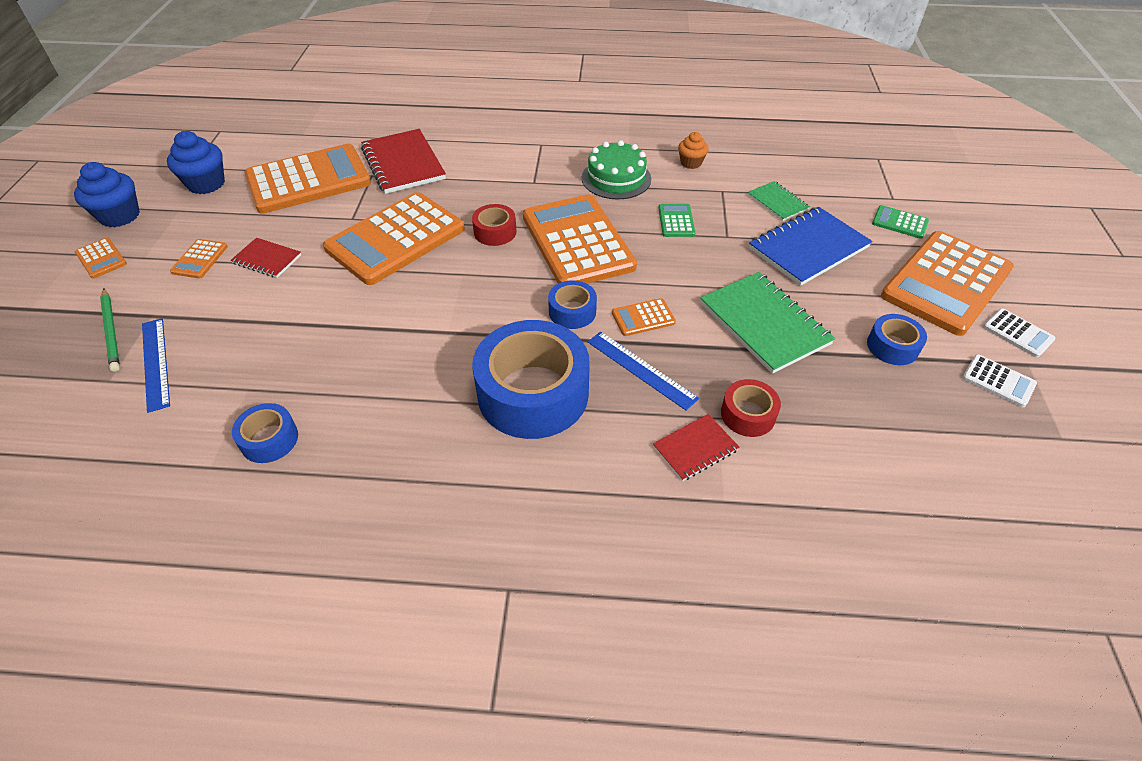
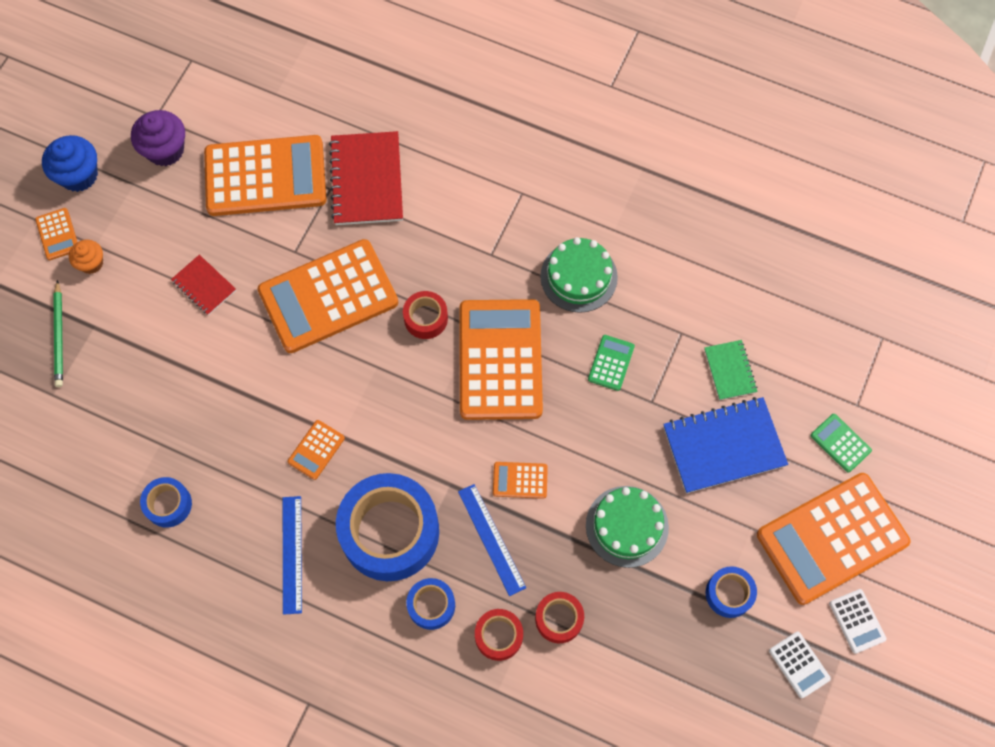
camera: 20 degrees right, 20 degrees up
(155, 363) = (91, 388): blue ruler -> blue ruler (292, 554)
(200, 259) = (144, 265): orange calculator -> orange calculator (316, 450)
(206, 184) = (165, 150): blue cupcake -> purple cupcake
(572, 311) = (459, 450): blue tape -> blue tape (431, 605)
(691, 163) = (670, 278): orange cupcake -> orange cupcake (91, 263)
(695, 448) = (498, 636): red notebook -> red tape
(764, 323) = (627, 526): green notebook -> green cake

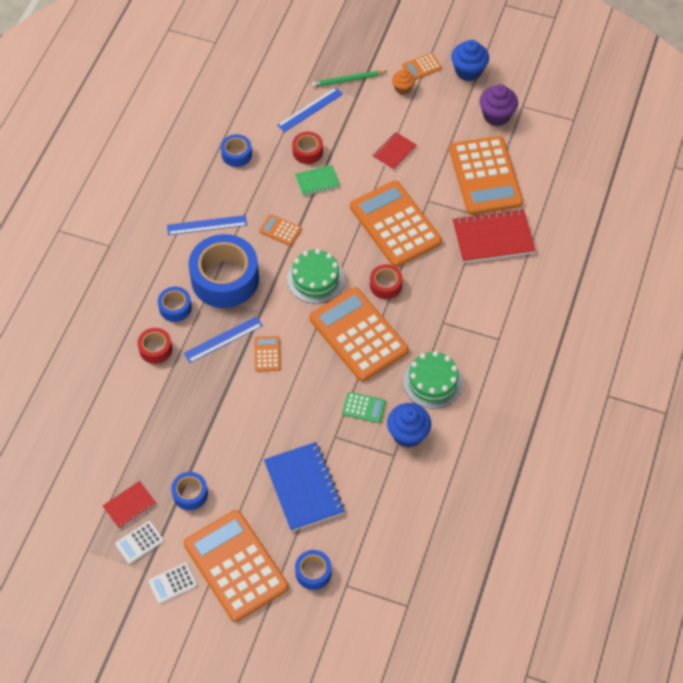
camera: 85 degrees right, 10 degrees down
(104, 393) = (310, 109): none -> blue ruler
(500, 360) = (358, 335): orange calculator -> orange calculator turned 120 degrees counterclockwise
(559, 619) = (168, 384): red tape -> red tape (307, 151)
(627, 526) = (237, 424): green cake -> green cake (315, 279)
(652, 313) = (408, 434): none -> blue cupcake
(730, 370) = (366, 491): green notebook -> green notebook (317, 181)
(745, 677) = (130, 506): none -> red notebook
(840, 443) = (313, 572): green calculator -> blue tape

